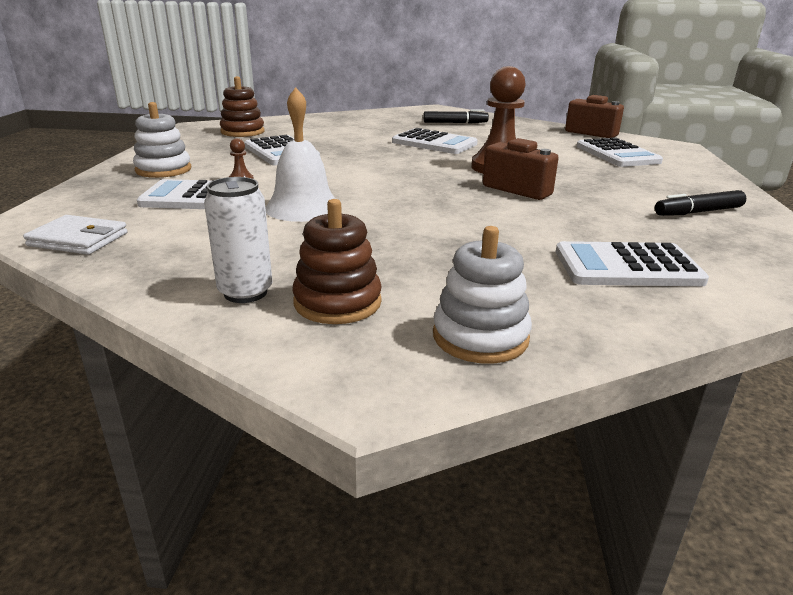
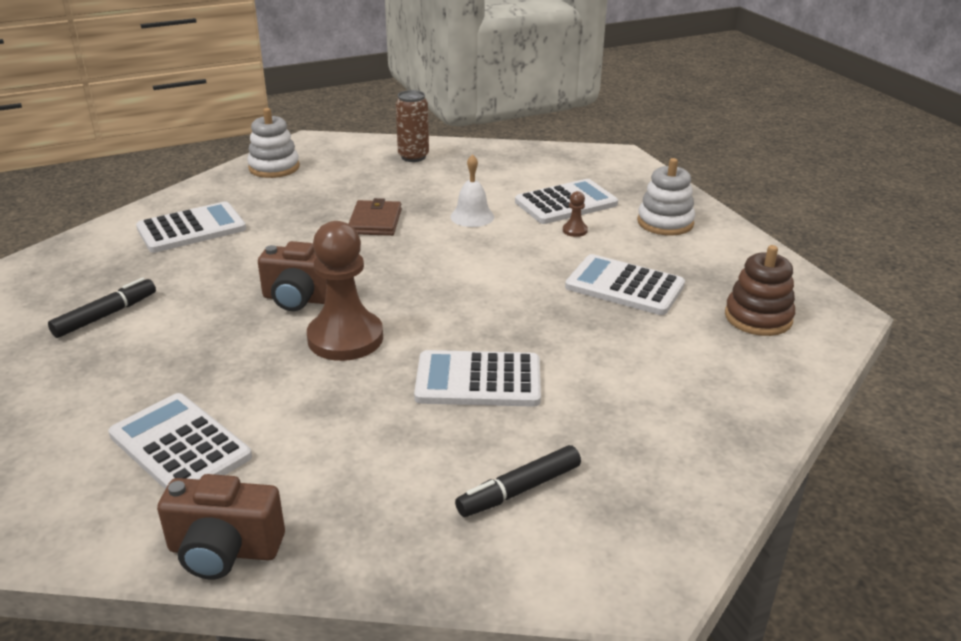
camera: 150 degrees right, 5 degrees up
(78, 239) = (561, 156): white wallet -> none
(245, 292) = (413, 157): white can -> brown can
(303, 207) = (472, 216): white bell -> white bell, size x0.66
(337, 302) = (360, 164): brown stacking toy -> none
(403, 225) = (375, 222): none -> brown wallet

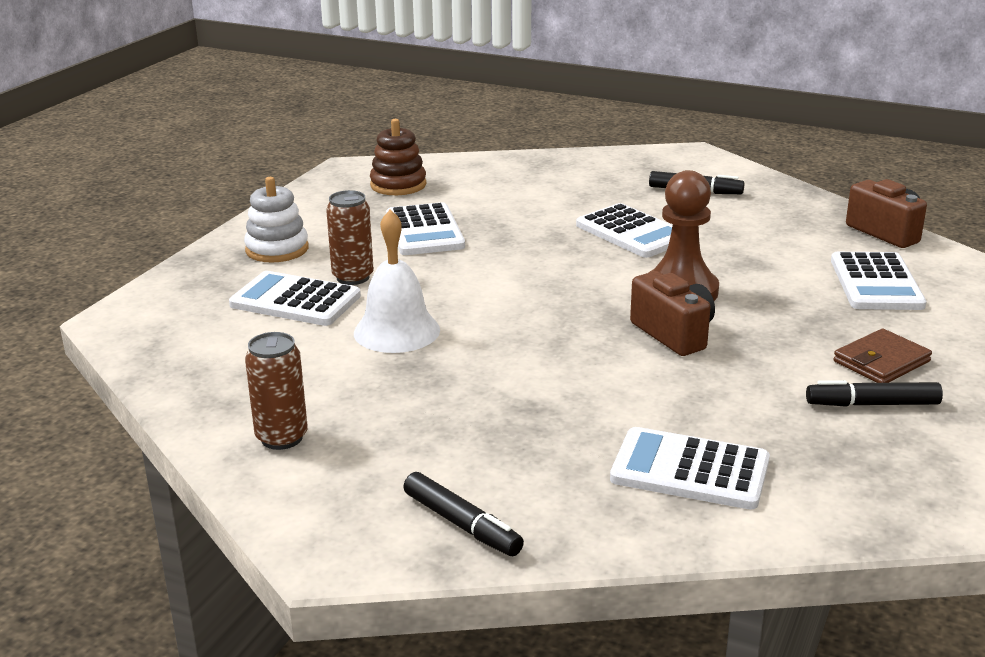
camera: 130 degrees left, 5 degrees down
(274, 167) = (462, 524): white stacking toy -> black marker
(375, 222) = (489, 373): brown wallet -> brown wallet (881, 361)
(472, 216) = (396, 331): white bell -> white bell, size x1.52
(575, 230) = (353, 277): brown pawn -> brown can

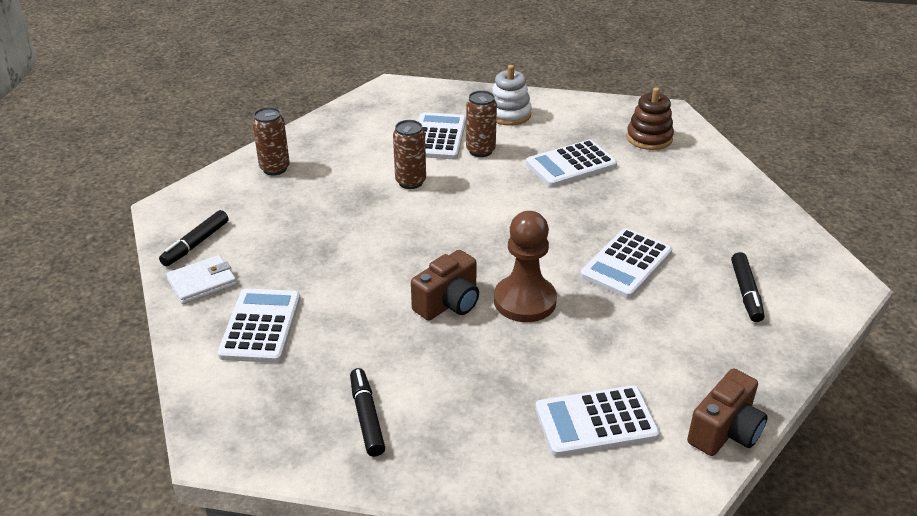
camera: 75 degrees right, 10 degrees up
(396, 331) = (410, 182): white bell -> brown can
(570, 520) = (202, 282): none -> white wallet
(881, 361) = (439, 424): brown wallet -> none

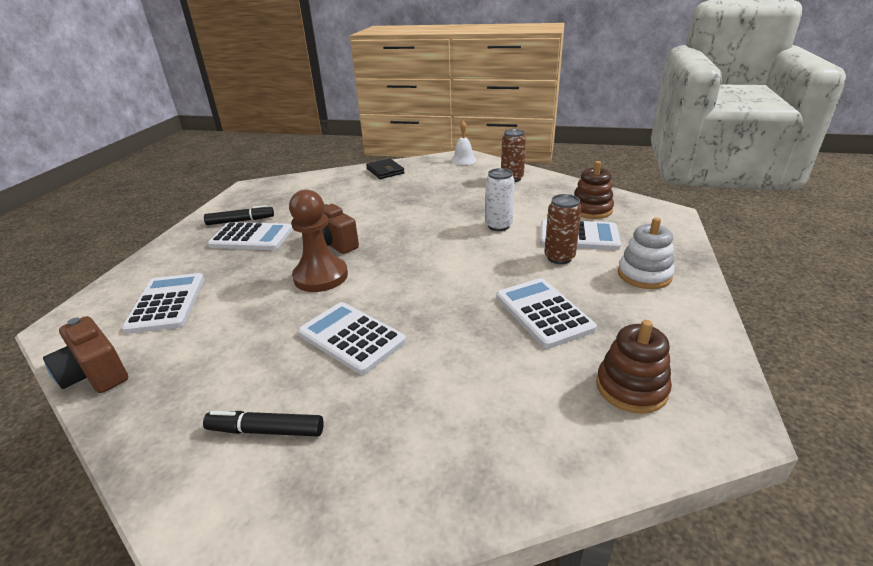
camera: 95 degrees right, 5 degrees down
(186, 207) = (463, 160): none -> white bell
(196, 244) = (423, 166): black marker -> none
(202, 282) = (385, 171): white wallet -> black wallet
(261, 326) = (338, 188): white calculator -> white calculator (251, 237)
(379, 125) = (591, 210): none -> brown stacking toy
(410, 182) = (498, 226): brown can -> white can

